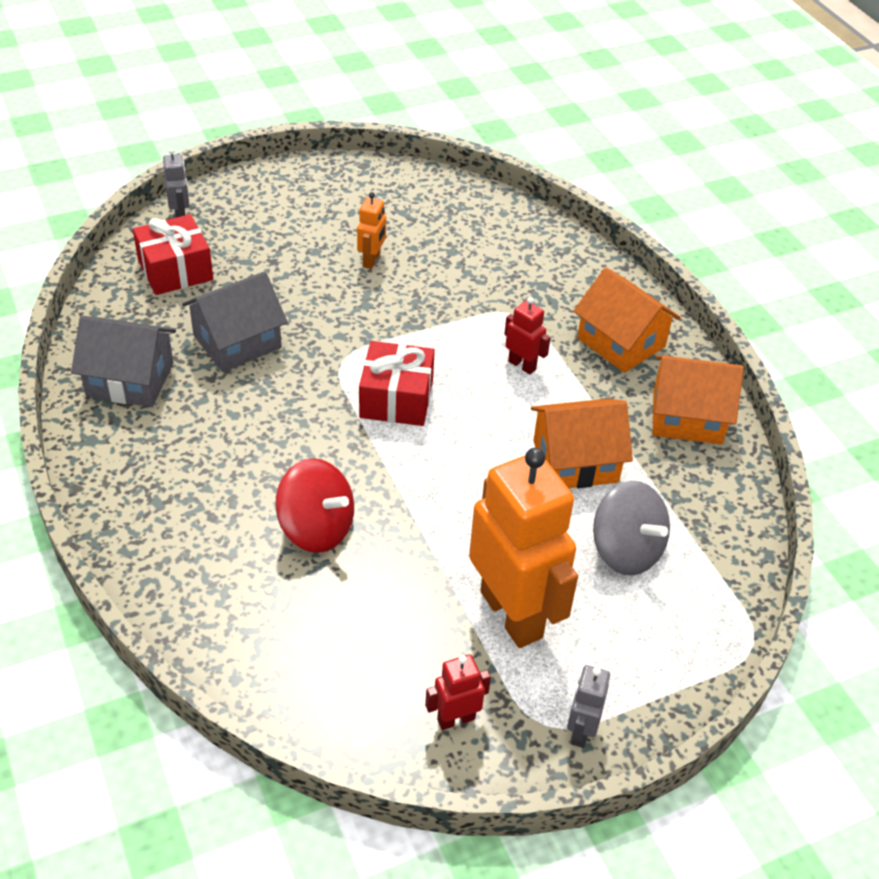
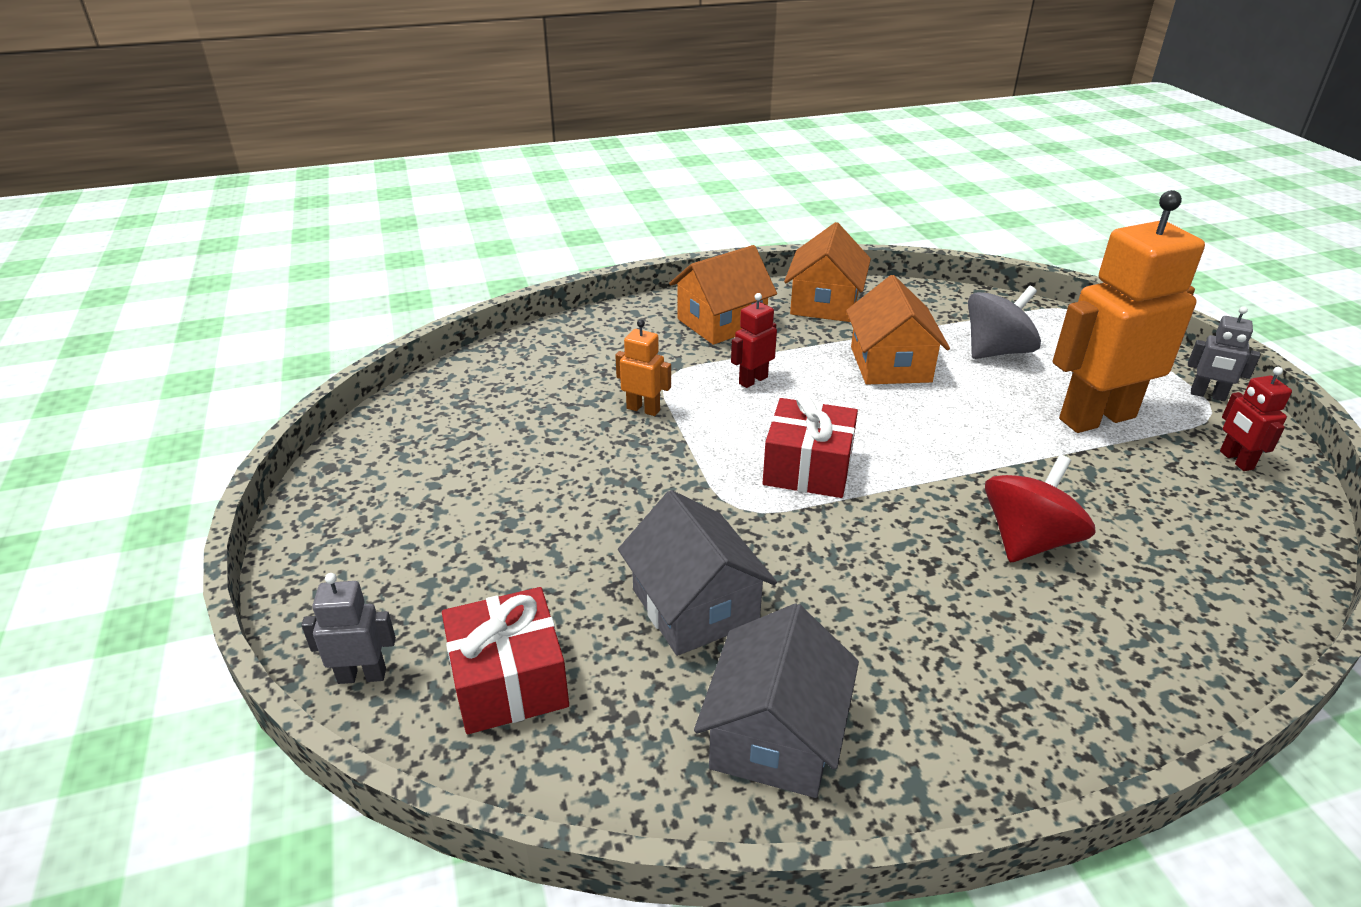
camera: 80 degrees left, 10 degrees down
(372, 260) = (546, 472): orange robot -> orange robot (643, 409)

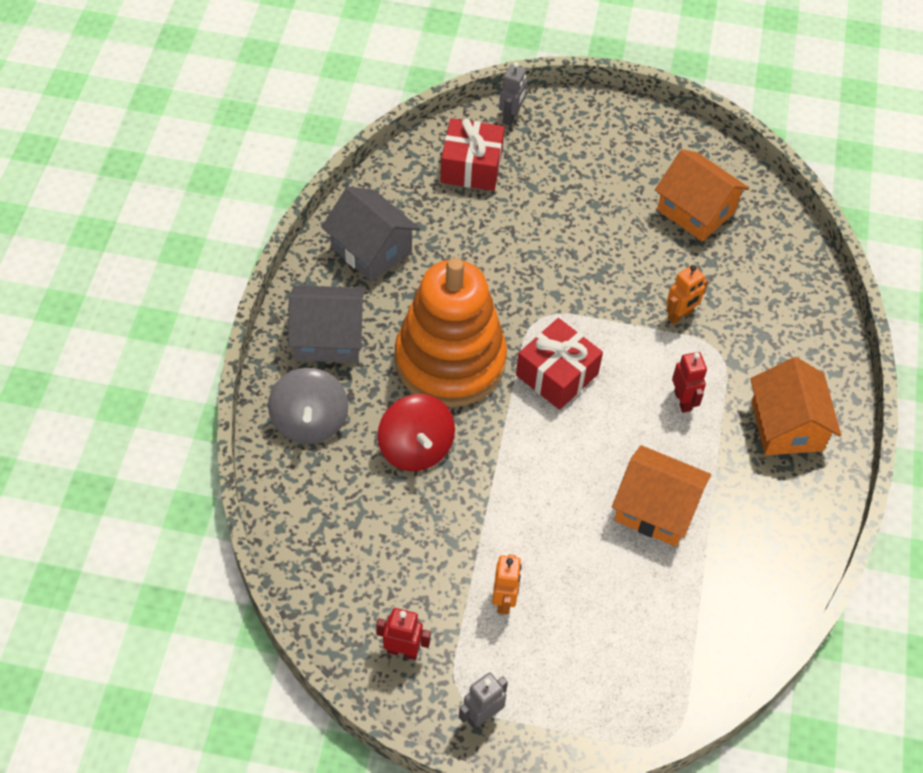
camera: 115 degrees right, 20 degrees up
(695, 606) = (472, 258): grey house -> grey house (328, 337)
(824, 303) = (784, 524): orange house -> orange house (696, 210)
(881, 560) = (450, 361): none -> orange stacking toy
(996, 351) = (633, 605): grey spinning top -> grey spinning top (309, 422)
(1096, 418) = (504, 600): orange robot -> orange robot, size x0.44

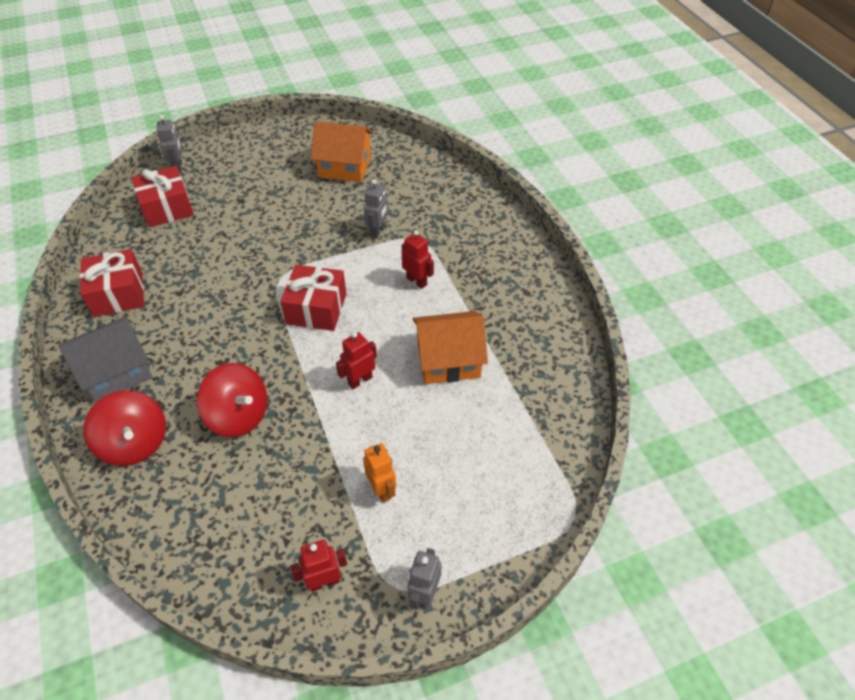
camera: 30 degrees left, 5 degrees down
(309, 422) = (135, 443): grey spinning top -> red spinning top
(371, 249) = (118, 294): grey house -> red gift
(450, 361) = (228, 339): orange stacking toy -> none
(552, 479) = (360, 380): none -> red robot
(680, 316) = (377, 231): orange robot -> grey robot
(786, 426) = (495, 262): orange house -> none

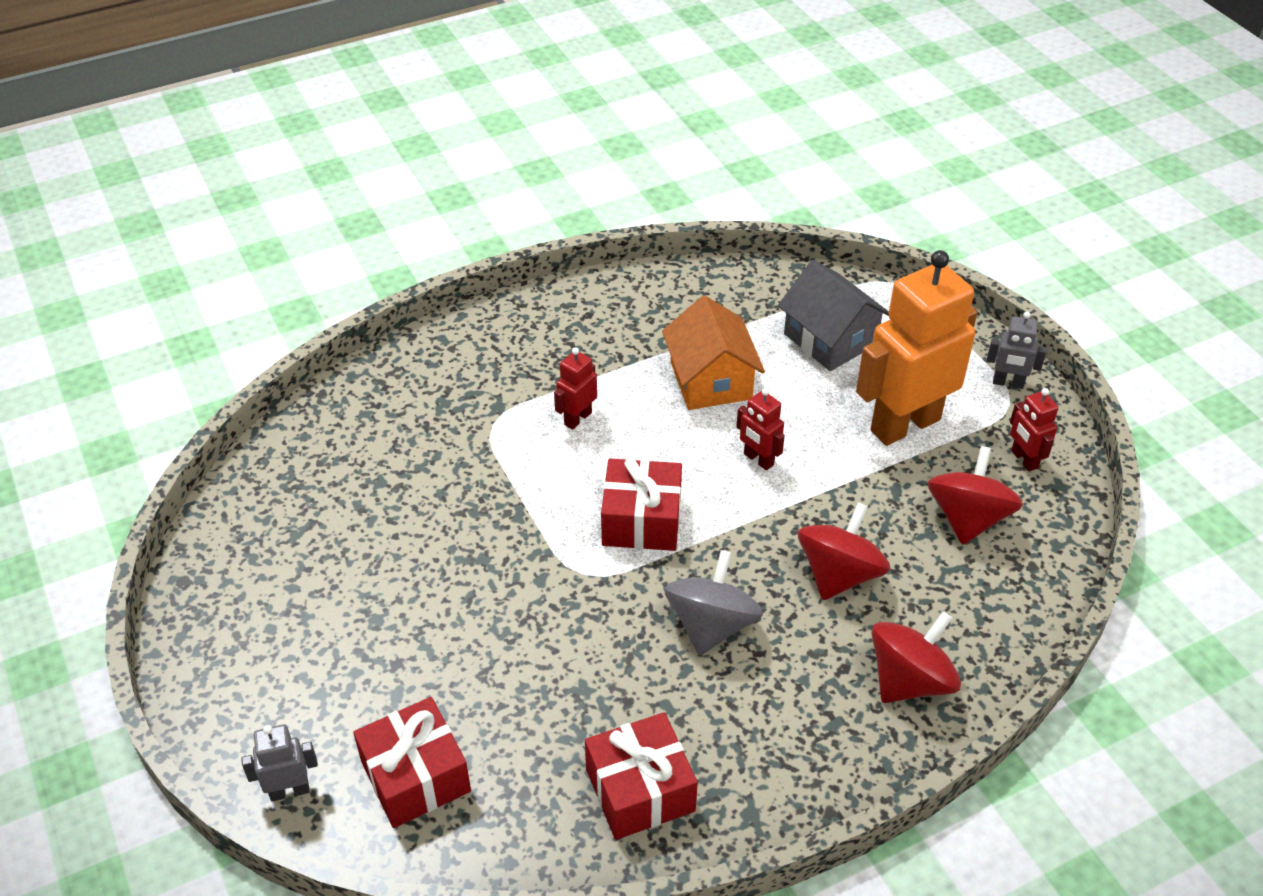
camera: 95 degrees left, 5 degrees down
(116, 372) = (798, 741): grey house -> grey house (830, 339)
(219, 337) = (711, 625): none -> grey spinning top
(268, 516) = (968, 518): none -> red spinning top
(344, 167) = (311, 528): orange house -> none
(377, 231) = (475, 469): grey robot -> none
(382, 489) = (904, 424): orange robot -> orange robot, size x2.29

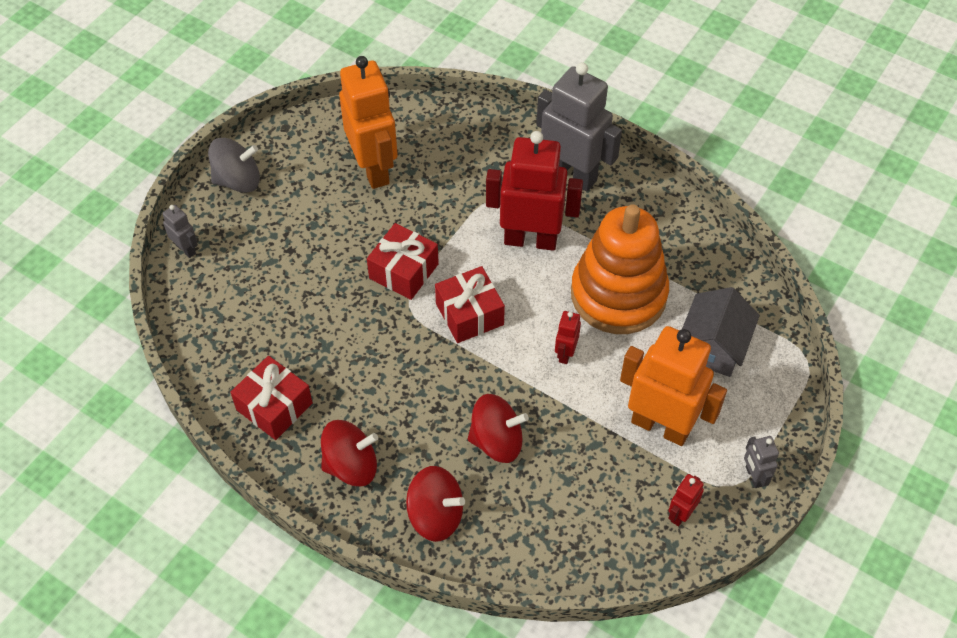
camera: 60 degrees right, 10 degrees up
(342, 516) = (374, 168): none -> orange robot
(415, 776) = (224, 298): red gift -> red gift (403, 271)
(515, 343) = (572, 174): none -> grey robot
(577, 418) = (530, 239): red robot -> red robot, size x2.29
(711, 380) = (618, 294): orange house -> orange stacking toy
(711, 625) = (411, 389): grey spinning top -> grey spinning top (238, 180)
(968, 518) = (598, 498): red spinning top -> red spinning top (351, 465)

